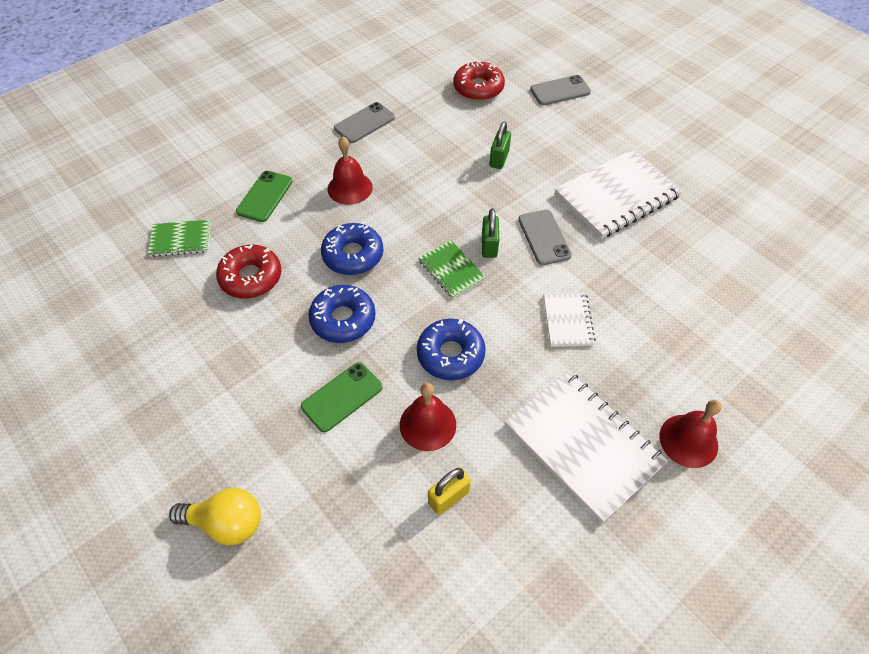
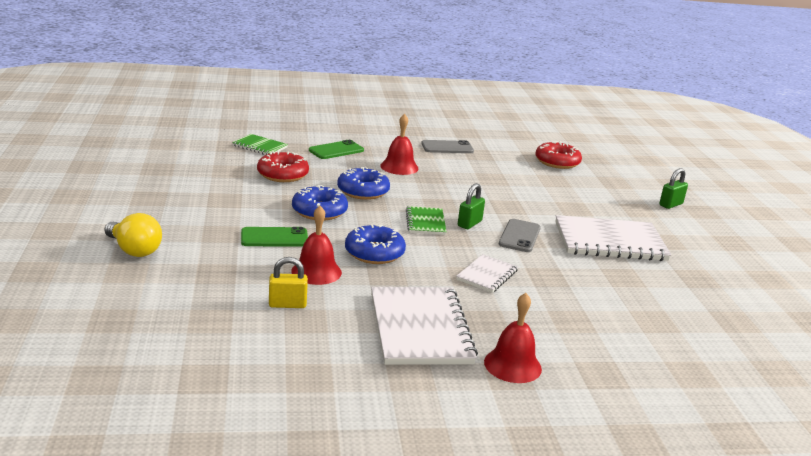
camera: 30 degrees right, 30 degrees down
(499, 159) = (531, 194): green padlock -> green padlock (670, 204)
(560, 91) = (626, 184): grey phone -> none

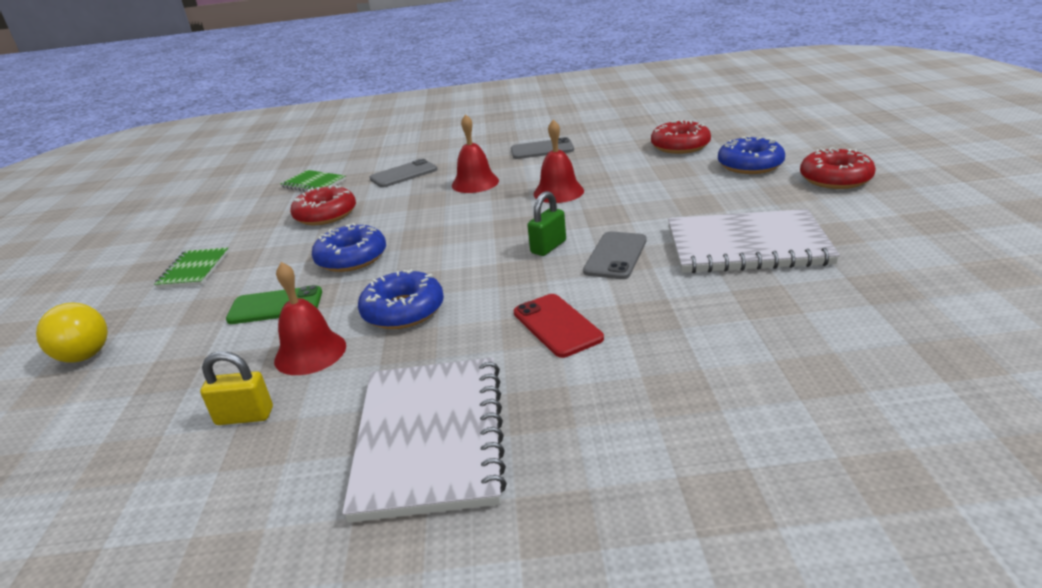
camera: 10 degrees right, 5 degrees up
(336, 150) = (403, 174): green phone -> grey phone
(363, 191) = (418, 222): blue donut -> blue donut (750, 165)
(425, 222) = (488, 254): green notebook -> green notebook (194, 270)
(487, 275) = (557, 325): white notebook -> red phone
(512, 365) = (567, 498): red bell -> red bell (558, 192)
(670, 204) = (835, 179): green padlock -> red donut

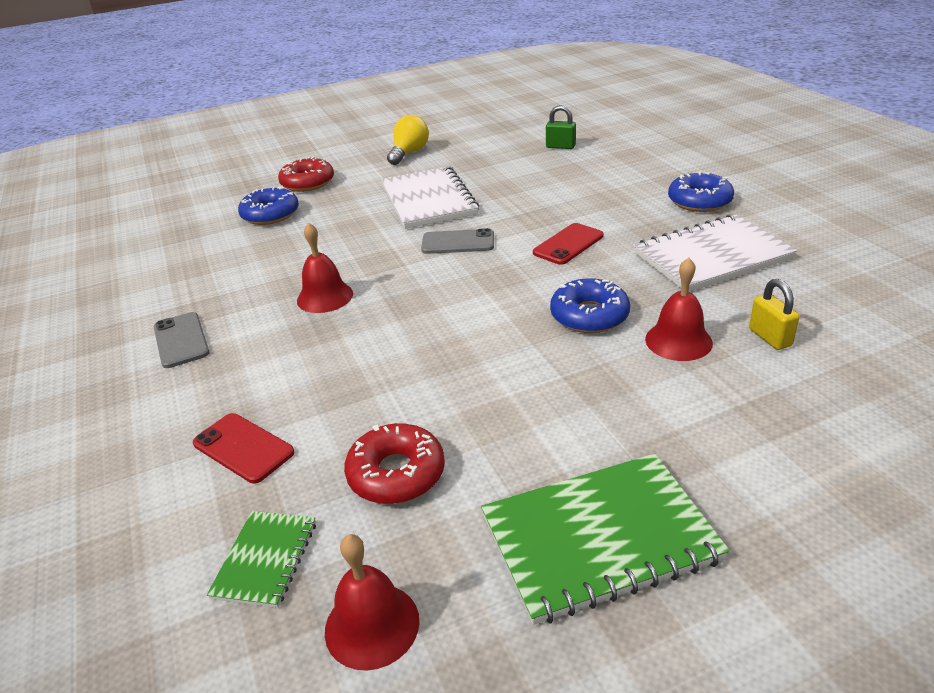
camera: 110 degrees left, 5 degrees up
(81, 351) = (816, 524): yellow light bulb -> yellow light bulb (409, 153)
(194, 270) = (599, 538): green notebook -> green notebook, size x1.91
(275, 306) = (630, 401): green phone -> none
(351, 258) = (510, 389): blue donut -> blue donut (699, 201)
(403, 174) = (243, 448): grey phone -> red phone
(475, 183) = (290, 363): red bell -> red bell (372, 625)
(548, 247) = (451, 274): green padlock -> green padlock (560, 146)
(680, 146) = (206, 252): red donut -> none

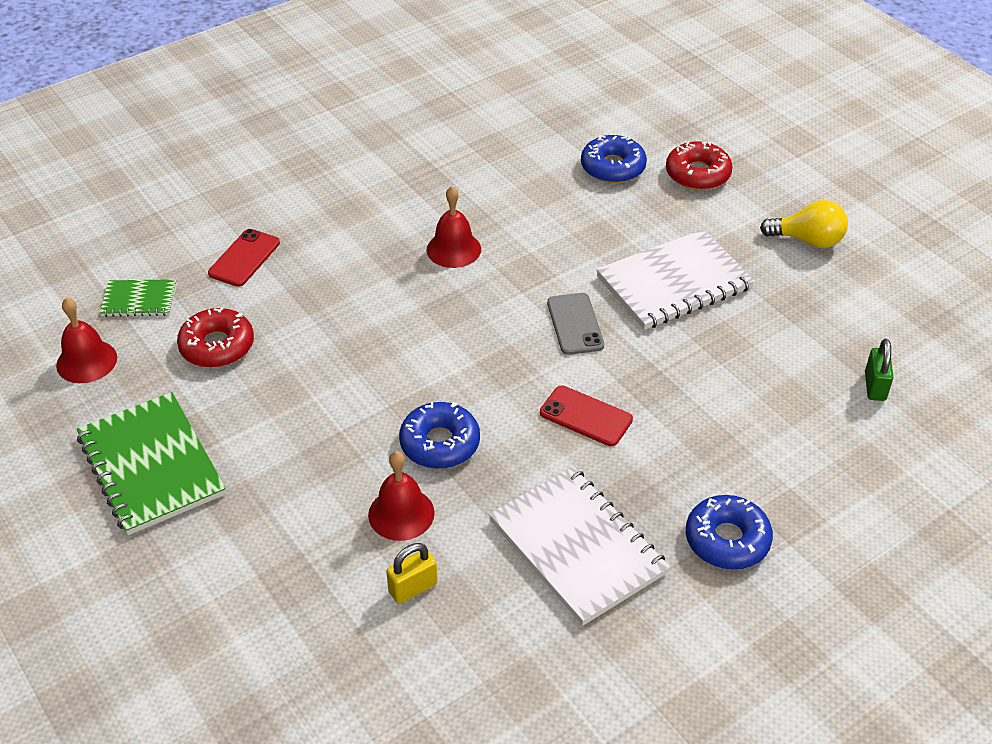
camera: 75 degrees right, 10 degrees up
(181, 340) = (377, 181): grey phone -> none

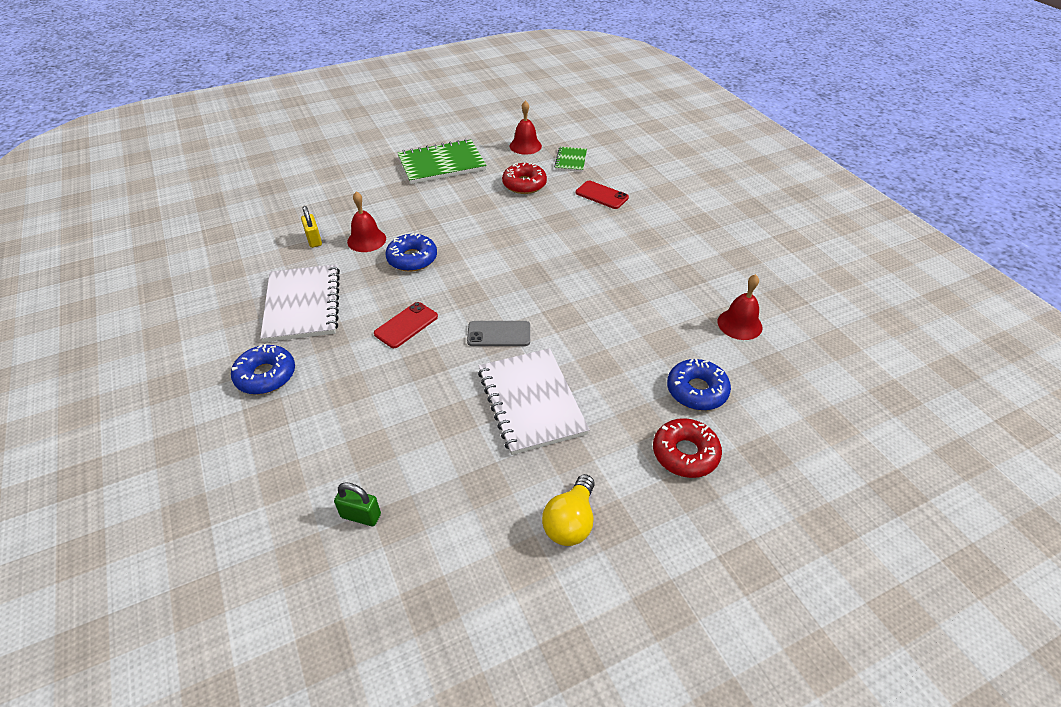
camera: 100 degrees right, 0 degrees up
(453, 249) = (596, 283): red bell -> red bell (739, 324)
(577, 547) = (303, 305): white notebook -> white notebook turned 75 degrees counterclockwise

